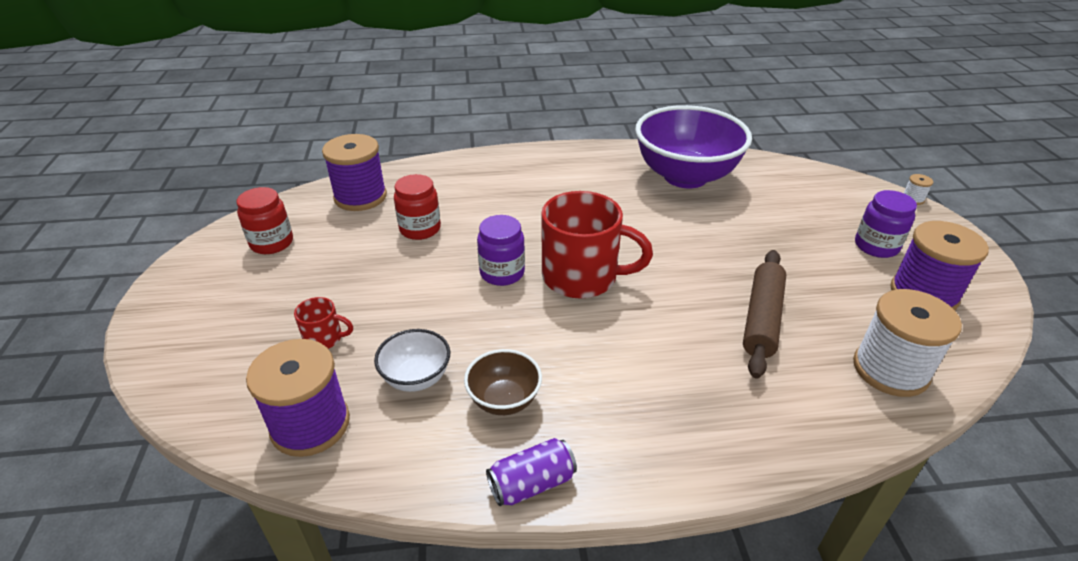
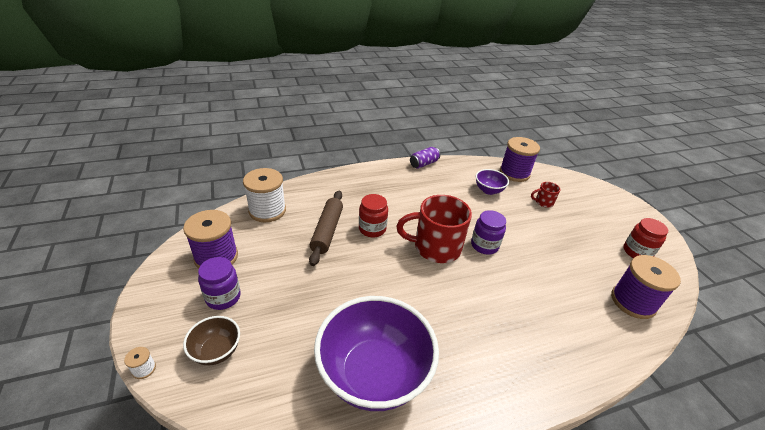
camera: 165 degrees right, 0 degrees up
(416, 378) = (488, 190): white bowl -> purple bowl
(420, 229) = (560, 274): red jar -> red jar (372, 229)
(504, 400) = (447, 185): brown bowl -> brown bowl (216, 351)

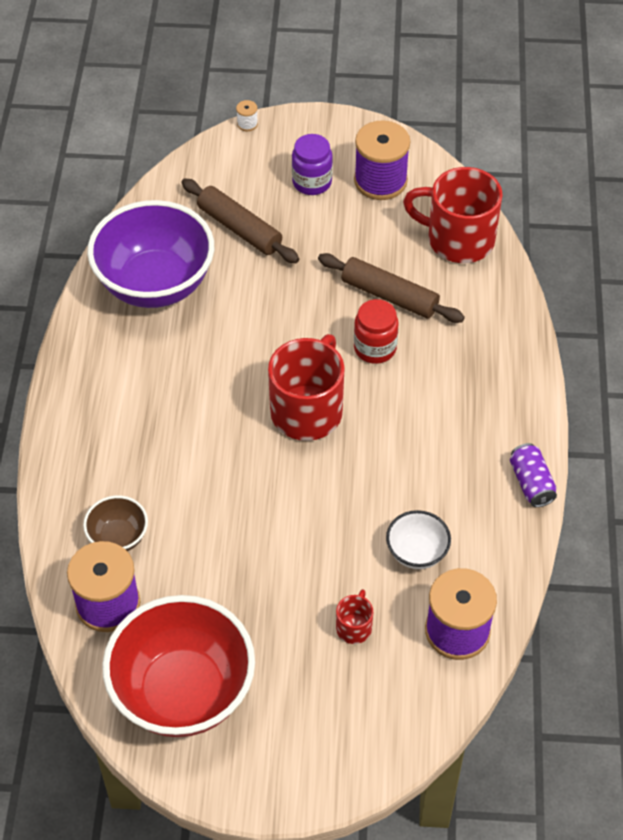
camera: 115 degrees right, 15 degrees up
(216, 351) = (242, 172): brown bowl -> brown bowl (118, 537)
(267, 210) = (458, 239): white spool -> red mug
(289, 331) = (239, 229): none -> brown rolling pin
(484, 245) = (287, 474): purple jar -> none
(488, 190) = (416, 552): purple bowl -> white bowl
(637, 252) = (183, 692): red jar -> red bowl

